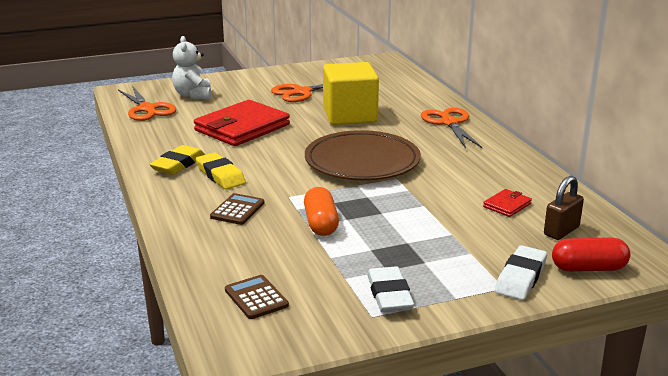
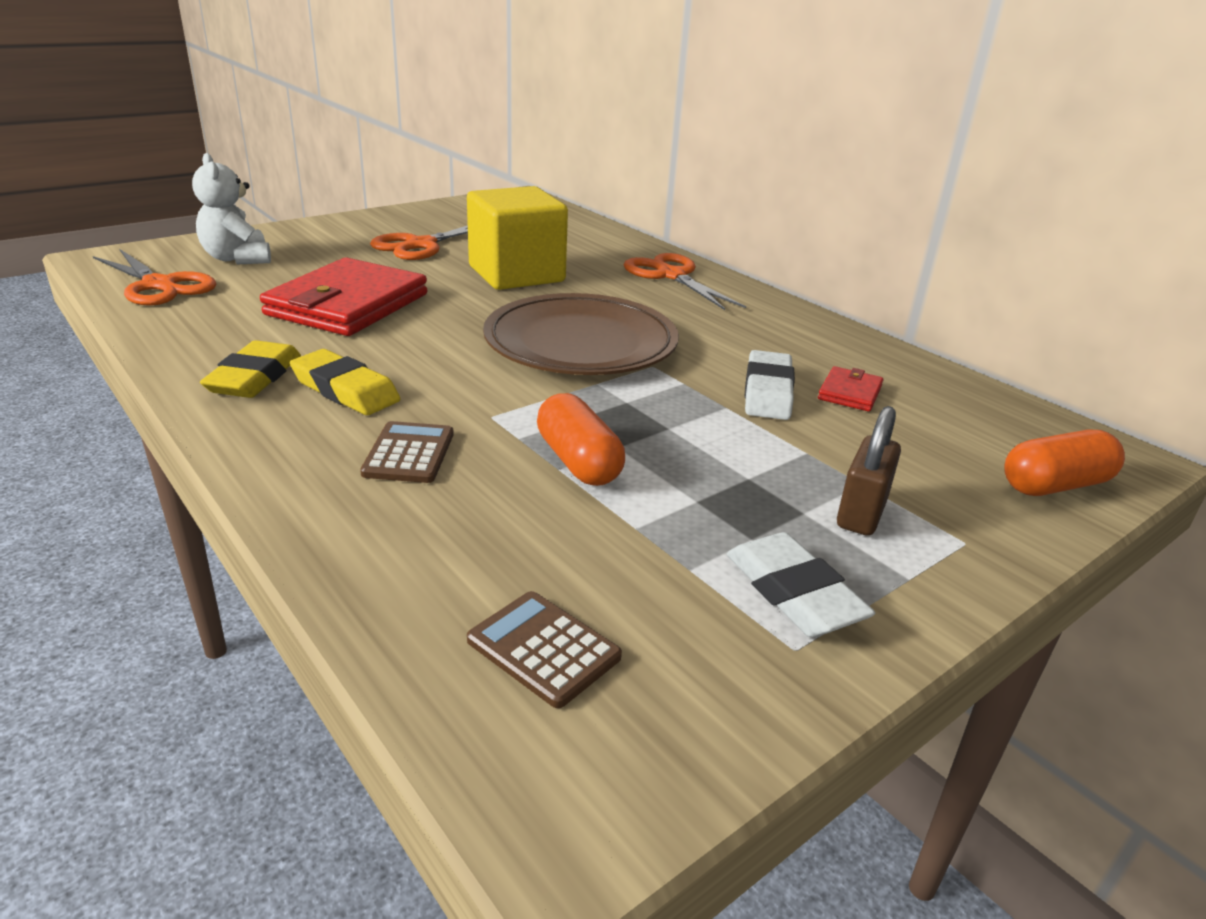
camera: 20 degrees left, 5 degrees up
(520, 277) = (975, 518): white eraser -> white eraser (767, 392)
(561, 231) = (961, 426): brown padlock -> brown padlock (861, 513)
(588, 268) = (1055, 485): red capsule -> orange capsule

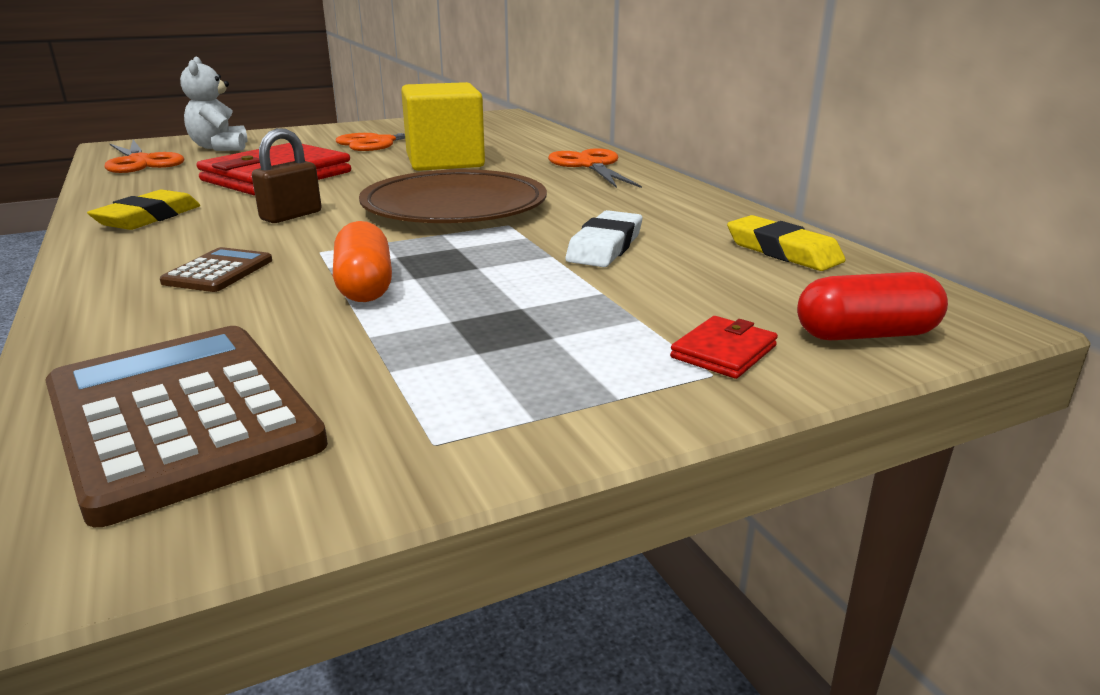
camera: 15 degrees right, 5 degrees down
(345, 390) = (212, 228): yellow eraser -> yellow eraser (783, 251)
(543, 649) = (182, 417): brown calculator -> brown calculator, size x2.10
(794, 592) = (478, 398): white eraser -> none
(849, 393) = (692, 251): red wallet -> red wallet (723, 352)
(861, 513) = (614, 342): brown padlock -> brown padlock (291, 216)
(1055, 485) = (865, 334): orange capsule -> red capsule

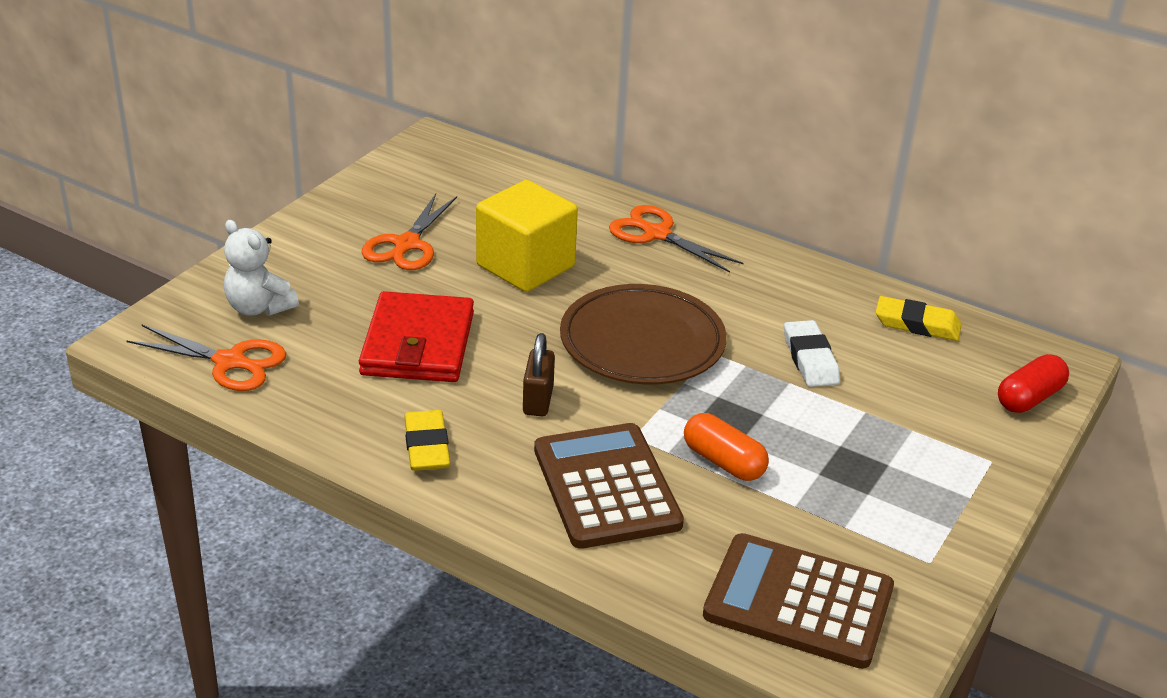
camera: 35 degrees left, 10 degrees up
(218, 271) = (606, 487): brown calculator -> brown calculator, size x2.10
(723, 352) = (980, 441): red wallet -> none

